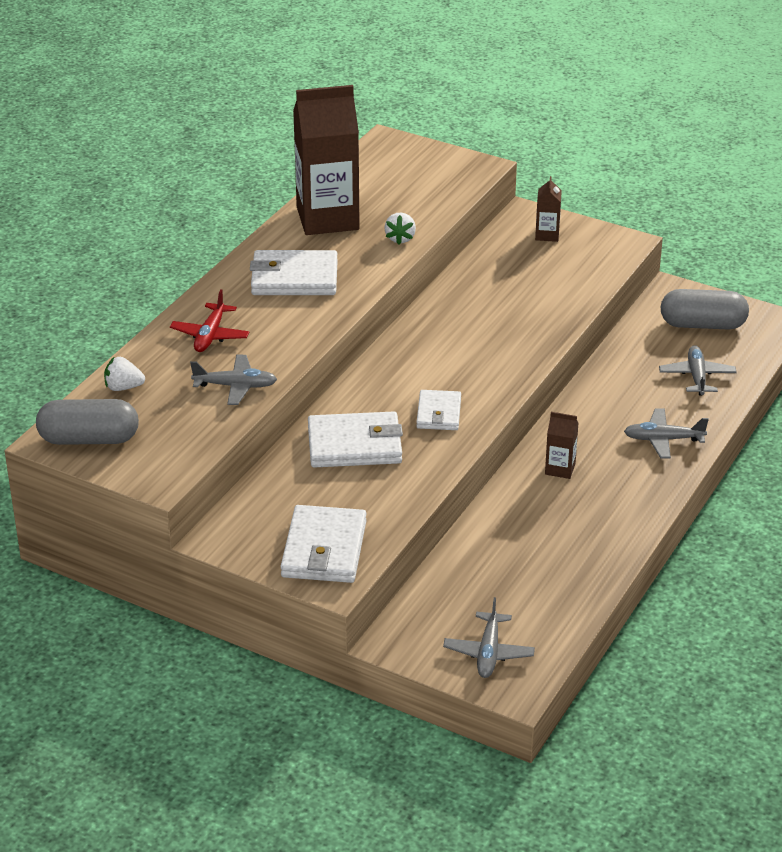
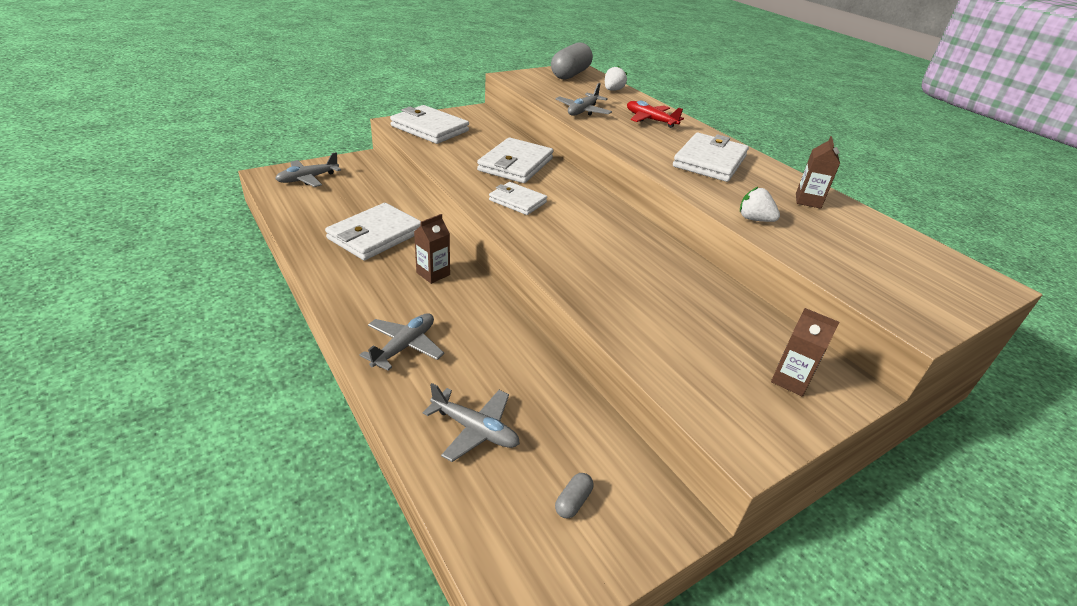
camera: 115 degrees right, 0 degrees up
(327, 218) = (808, 201): brown carton -> brown carton, size x0.43
(488, 653) = (308, 179): grey plane -> grey plane turned 75 degrees counterclockwise
(541, 534) = (375, 235): none -> white wallet
(702, 324) = (573, 501): grey capsule -> grey capsule, size x0.40

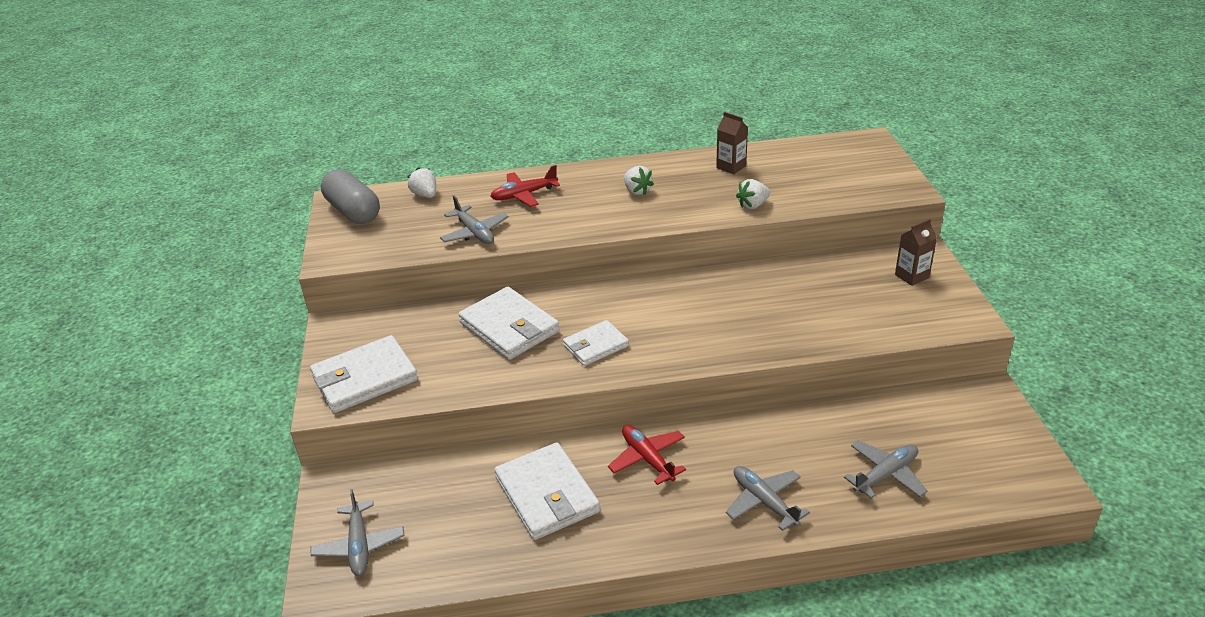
camera: 60 degrees left, 0 degrees up
(433, 274) = (647, 459): brown carton -> red plane
(573, 501) = (968, 437): grey capsule -> none
(709, 161) = (637, 191): white wallet -> white strawberry

